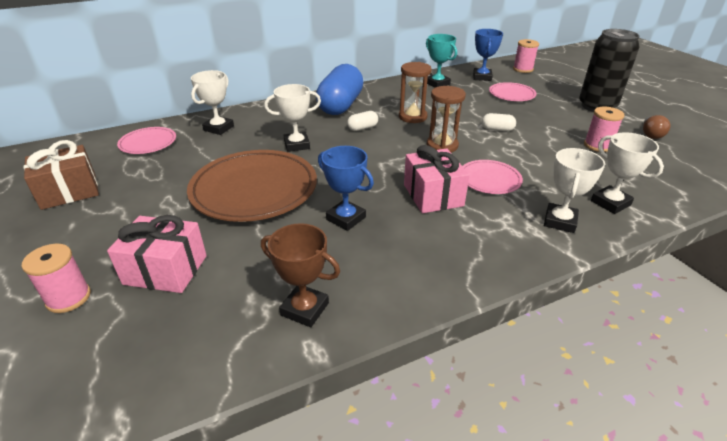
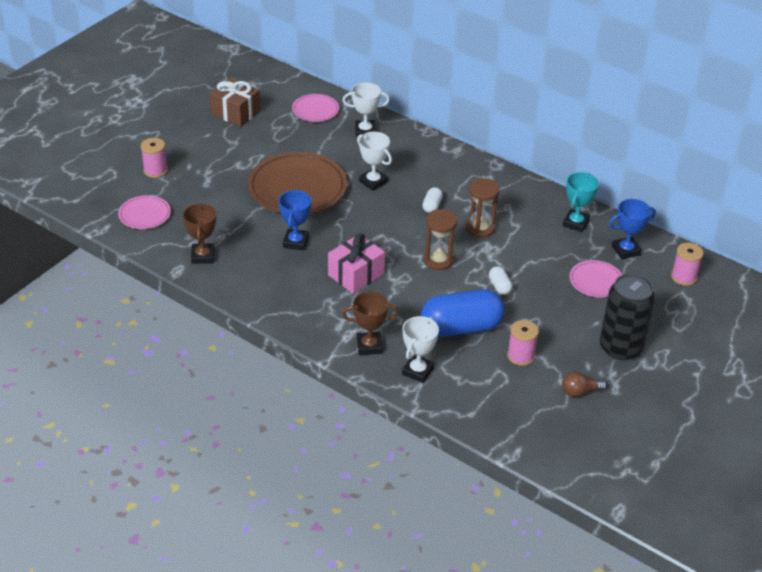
camera: 60 degrees right, 5 degrees up
(165, 270) = (197, 191): pink gift -> none
(340, 105) = (464, 178): blue capsule -> blue capsule (461, 327)
(362, 128) = (432, 206): white capsule -> white capsule turned 75 degrees clockwise
(489, 179) = (402, 299): pink plate -> pink plate (144, 215)
(560, 221) = (369, 346): white trophy -> brown trophy

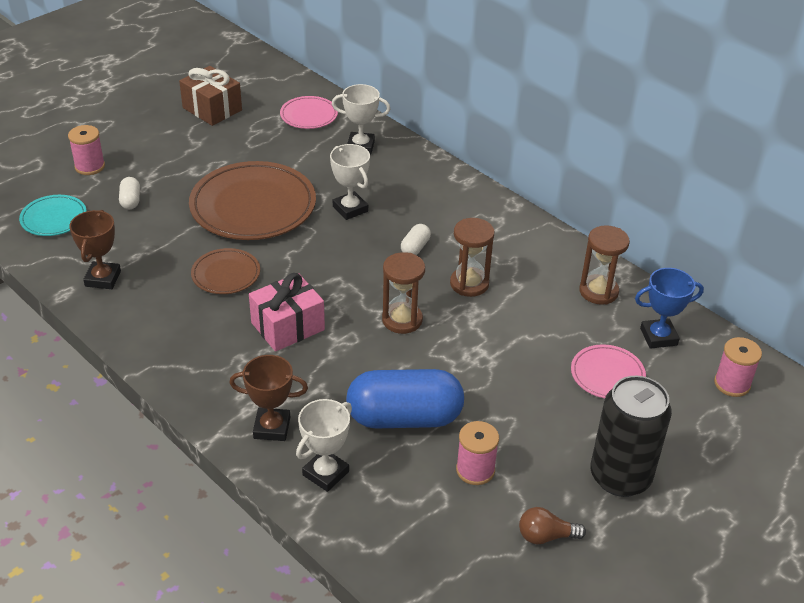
camera: 10 degrees right, 0 degrees up
(144, 215) = (54, 218): pink plate -> turquoise plate
(295, 242) = (226, 274): blue trophy -> brown plate
(499, 286) = (473, 366): white capsule -> white capsule (130, 201)
(575, 223) = (598, 291): turquoise trophy -> brown hourglass

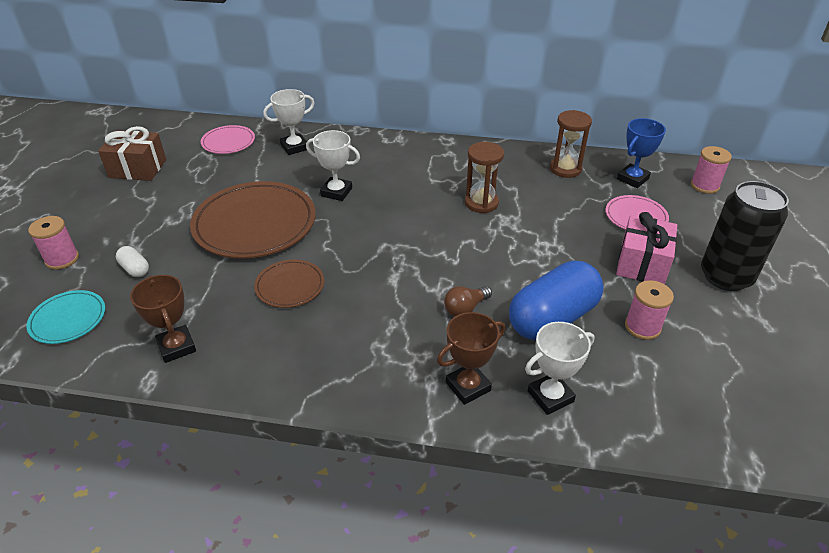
camera: 35 degrees left, 0 degrees up
(288, 326) = (387, 300): pink gift -> pink gift (642, 263)
(325, 473) = (550, 396): white trophy -> white trophy turned 60 degrees clockwise
(402, 320) = (466, 250): brown hourglass -> none
(415, 248) = (415, 197): white capsule -> none
(546, 536) = (739, 344): brown light bulb -> brown light bulb (465, 308)

